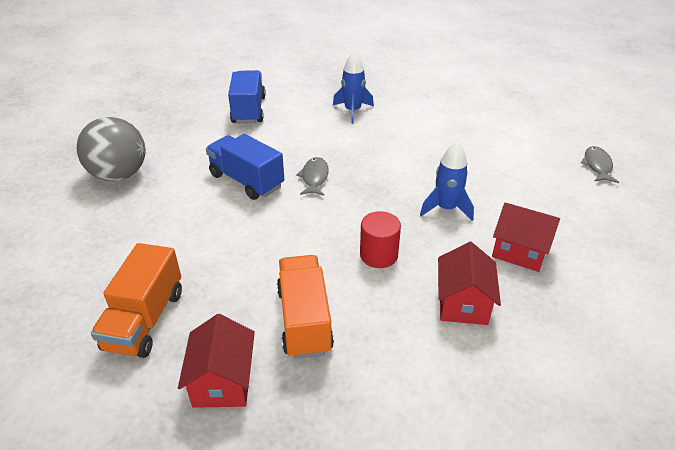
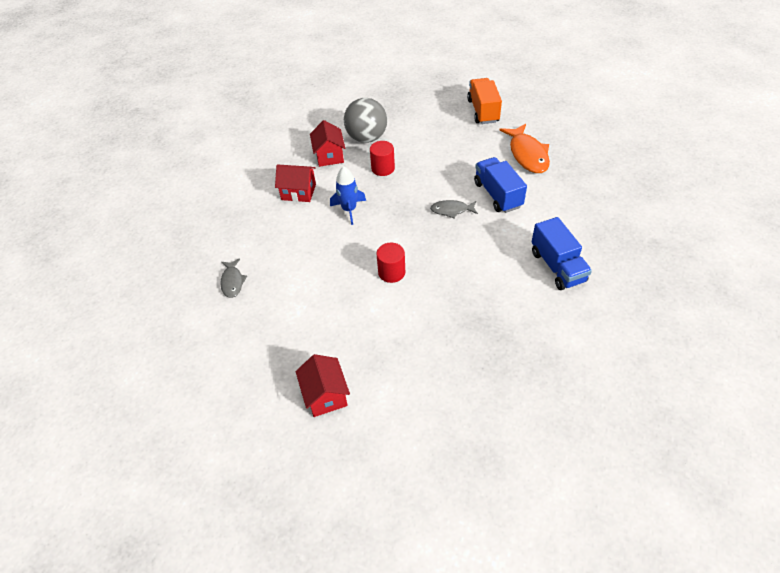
camera: 165 degrees right, 10 degrees up
(119, 175) = (589, 176): grey ball -> grey ball (367, 138)
(159, 220) = (527, 154): none -> orange fish
(223, 381) = (428, 101): red house -> red house (325, 395)
(246, 181) = (497, 195): blue truck -> blue truck turned 135 degrees counterclockwise
(304, 320) = (407, 129): orange truck -> none
(314, 177) = (451, 210): grey fish -> grey fish turned 105 degrees clockwise
(352, 111) = (461, 293): blue rocket -> none
(413, 138) = (391, 272): none -> red cylinder

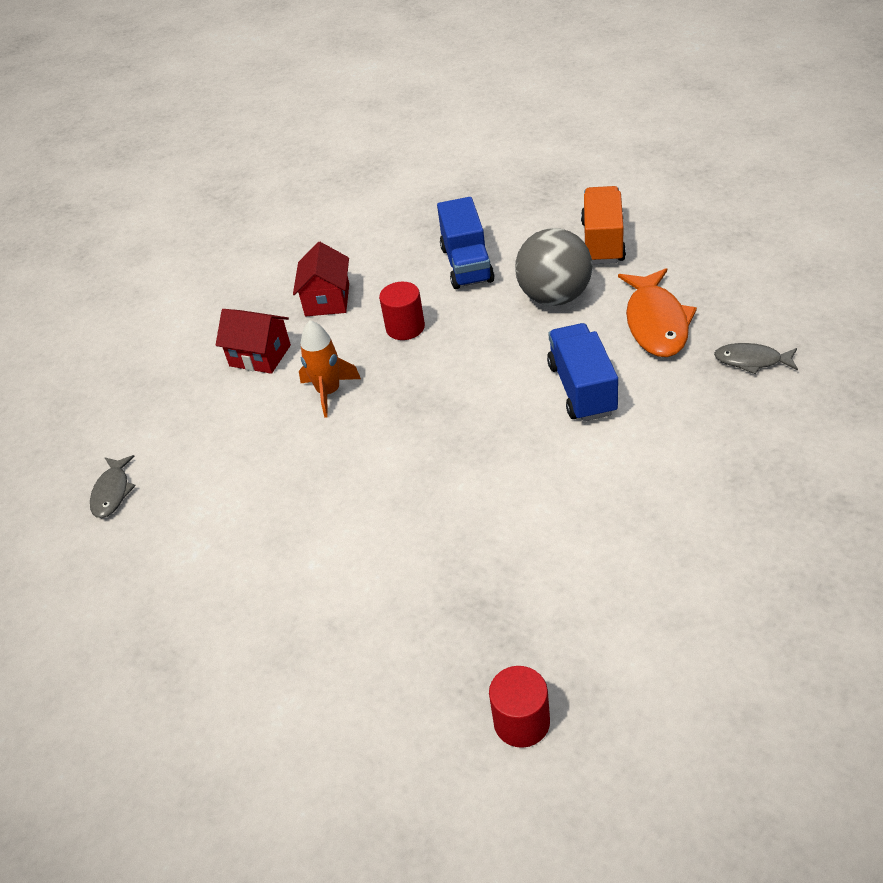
camera: 15 degrees right, 5 degrees down
(325, 395) = (190, 700): red house -> none
(349, 210) = (329, 392): blue rocket -> orange rocket
(367, 138) = (396, 275): grey ball -> grey ball (554, 297)
(391, 272) = (362, 505): red cylinder -> red cylinder (521, 722)
(451, 210) = (495, 408): grey fish -> grey fish (752, 361)
(557, 266) = (647, 526): blue truck -> blue truck (467, 264)

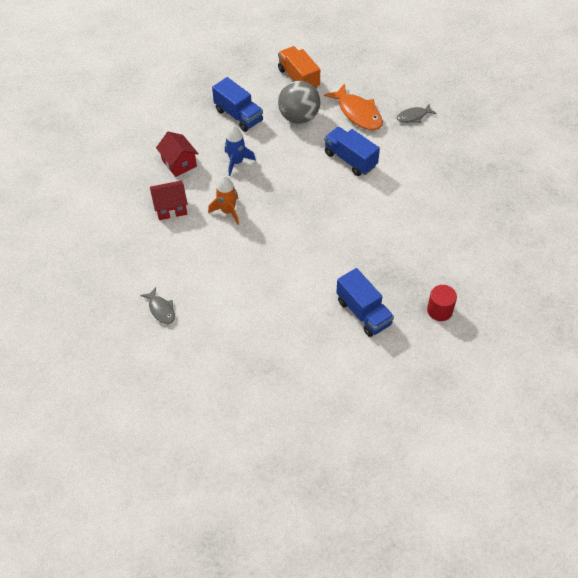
camera: 40 degrees left, 10 degrees up
(386, 652) = (363, 312): none -> blue truck
(405, 327) = (236, 162): red cylinder -> blue rocket

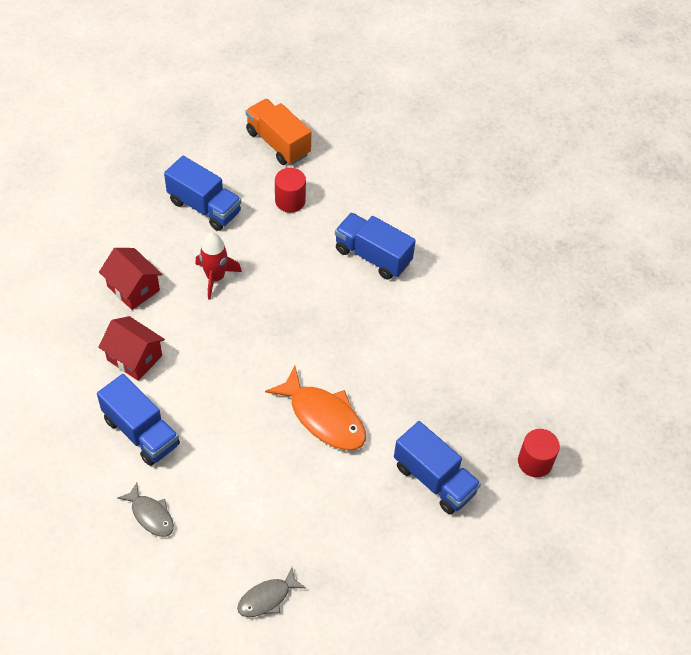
camera: 15 degrees left, 0 degrees up
(165, 256) = (141, 432): none -> blue truck
(171, 207) = (134, 357): red house -> red house turned 60 degrees clockwise
(228, 211) = (217, 353): orange rocket -> none
(236, 162) = (215, 277): blue rocket -> red rocket
(299, 117) = (290, 201): grey ball -> red cylinder
(358, 113) = (370, 186): orange fish -> orange fish (323, 417)
(413, 116) = (445, 183): grey fish -> grey fish (267, 598)

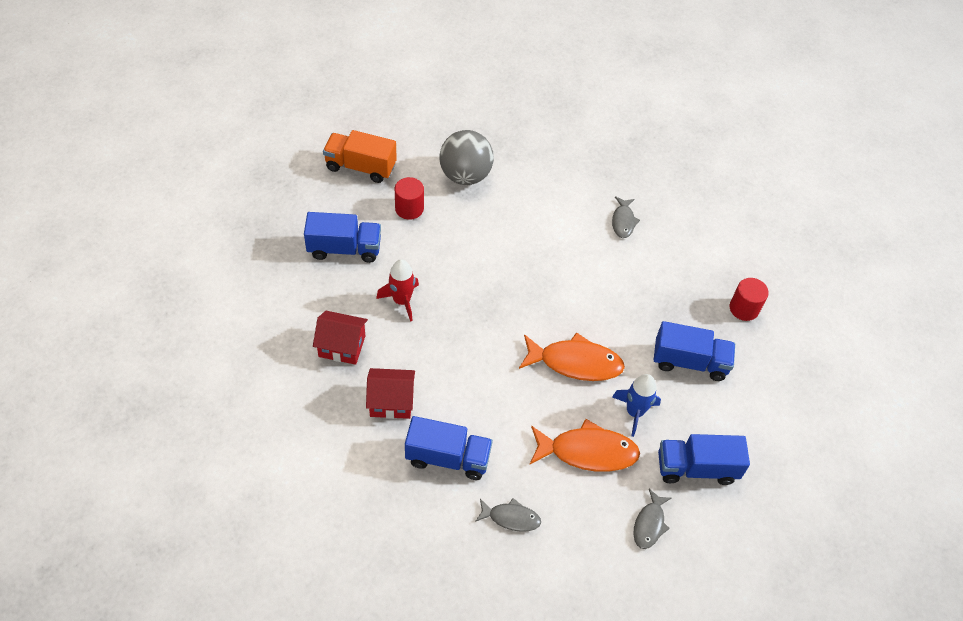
camera: 35 degrees left, 0 degrees up
(266, 501) = (587, 452): none -> orange fish
(340, 493) = (634, 412): none -> blue rocket
(366, 197) = (465, 175): none -> grey ball
(372, 256) = (508, 219): blue truck -> blue truck (696, 468)
(483, 315) = (623, 221): none -> grey fish

